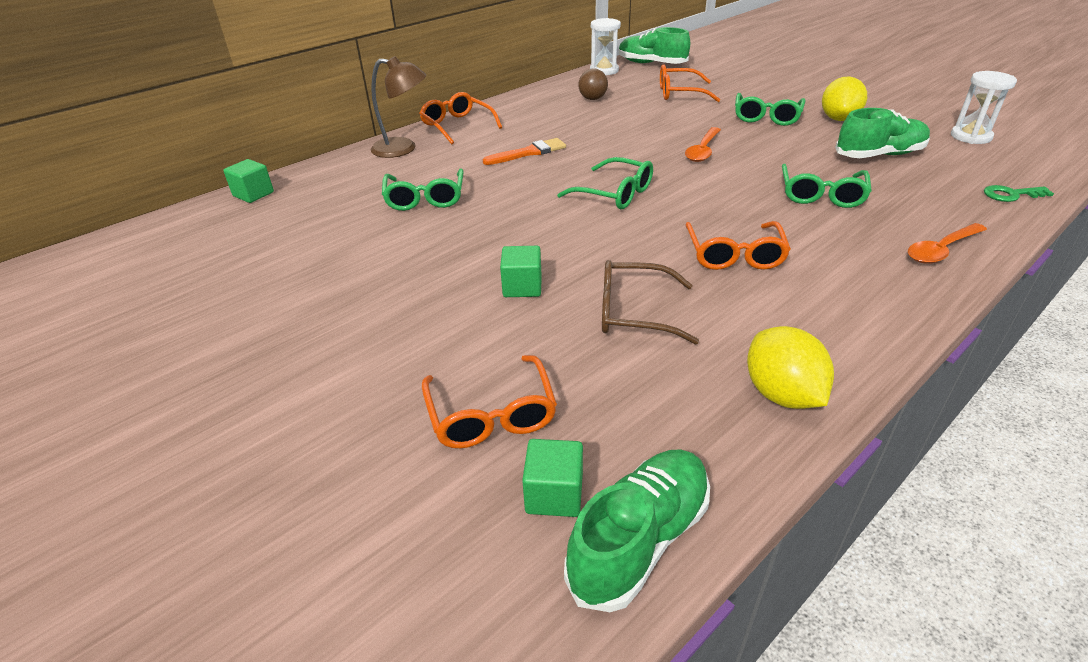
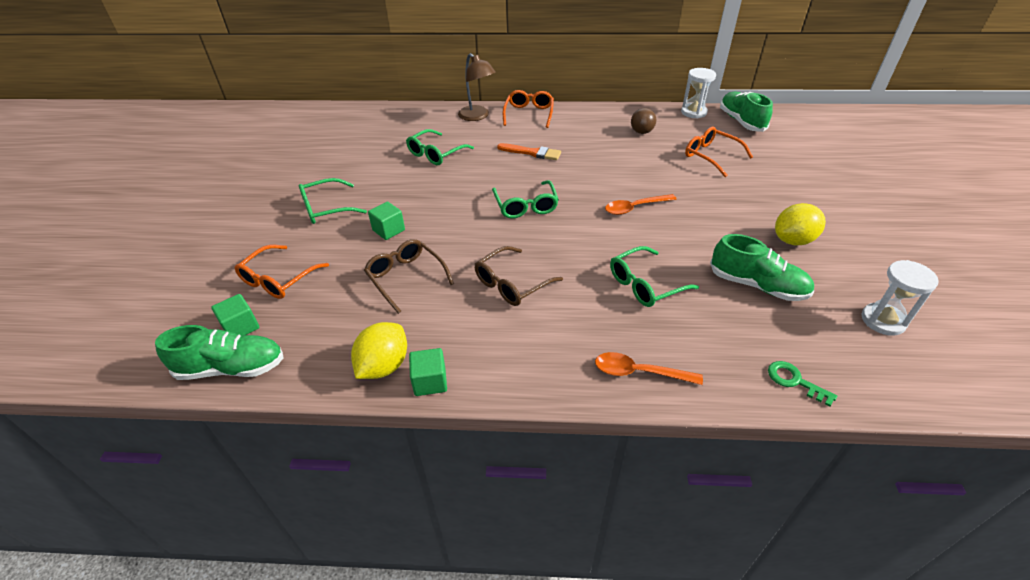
camera: 45 degrees right, 5 degrees up
(253, 194) = (377, 111): green cube -> green cube (430, 381)
(734, 255) = (511, 284): orange glasses -> brown glasses
(766, 117) = (736, 208): green glasses -> green glasses (326, 208)

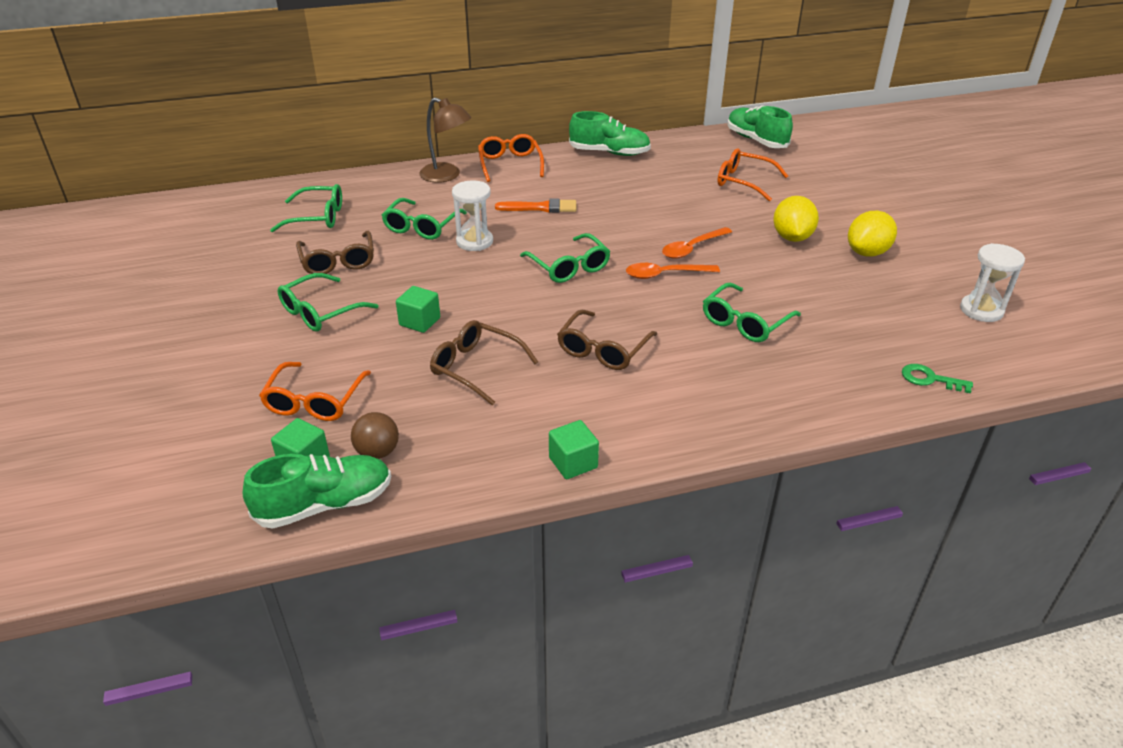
camera: 20 degrees left, 5 degrees down
(362, 171) = (338, 261): none -> brown glasses
(369, 135) = (317, 217): none -> green glasses
(384, 366) = (510, 460): yellow lemon -> yellow lemon (792, 237)
(639, 372) = (784, 404): orange spoon -> orange spoon (665, 274)
(641, 132) = (654, 167): brown ball -> brown ball (377, 452)
(693, 112) = (700, 137): white hourglass -> white hourglass (474, 242)
(757, 285) = (854, 301): green shoe -> green shoe (609, 153)

